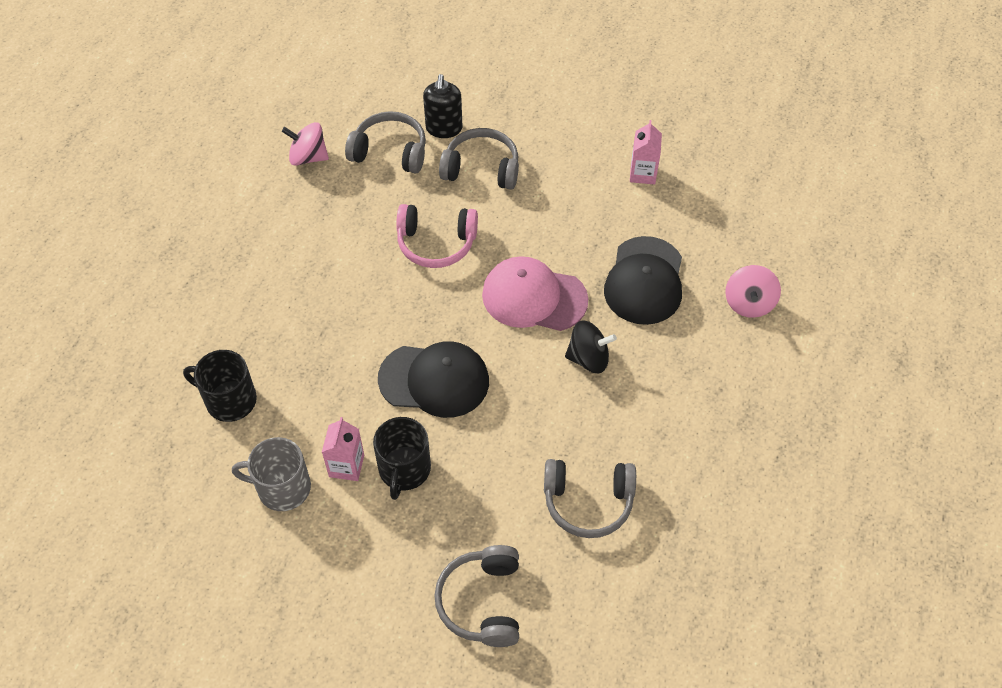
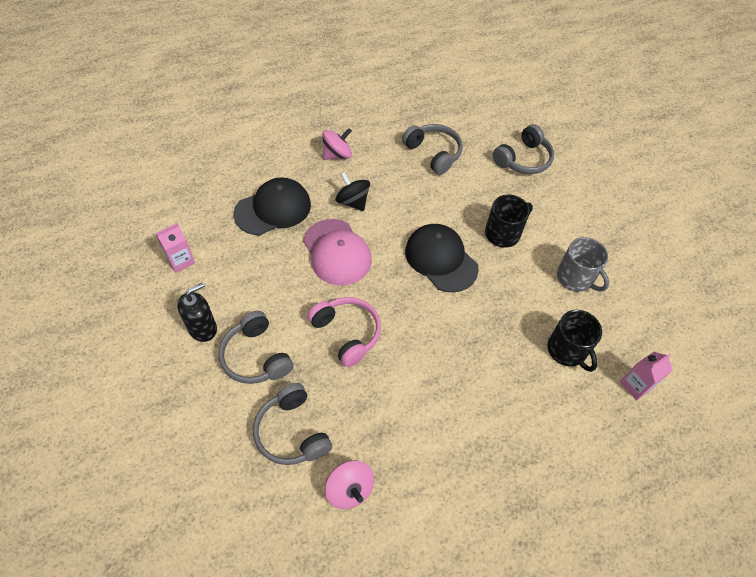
camera: 135 degrees left, 0 degrees up
(346, 466) = (531, 259): pink carton -> pink carton (636, 385)
(444, 128) = (236, 413): black soap dispenser -> black soap dispenser (203, 328)
(749, 303) = (245, 157): pink spinning top -> pink spinning top (337, 155)

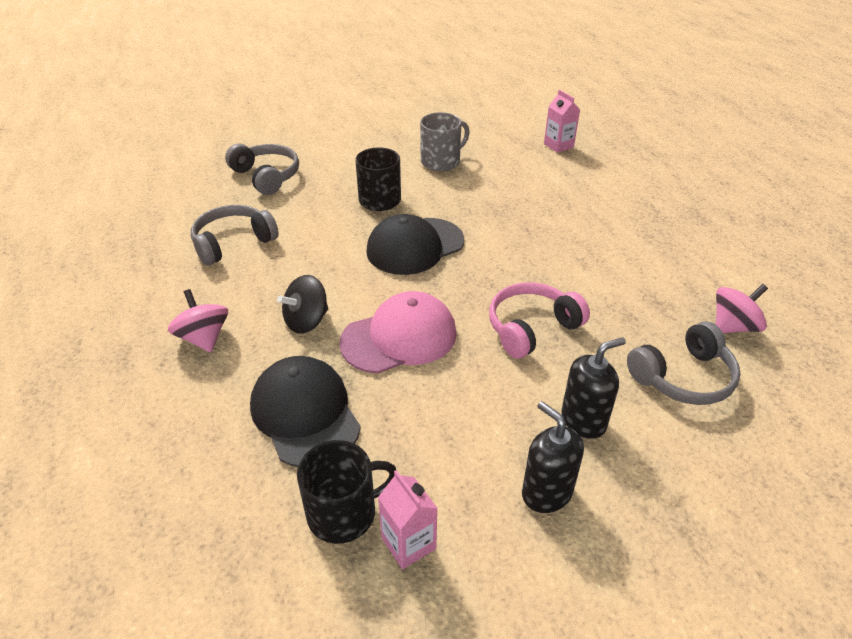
camera: 85 degrees left, 15 degrees down
(256, 356) = (583, 420): grey headphones -> black soap dispenser
(567, 350) = (528, 175): black mug -> black mug (343, 513)

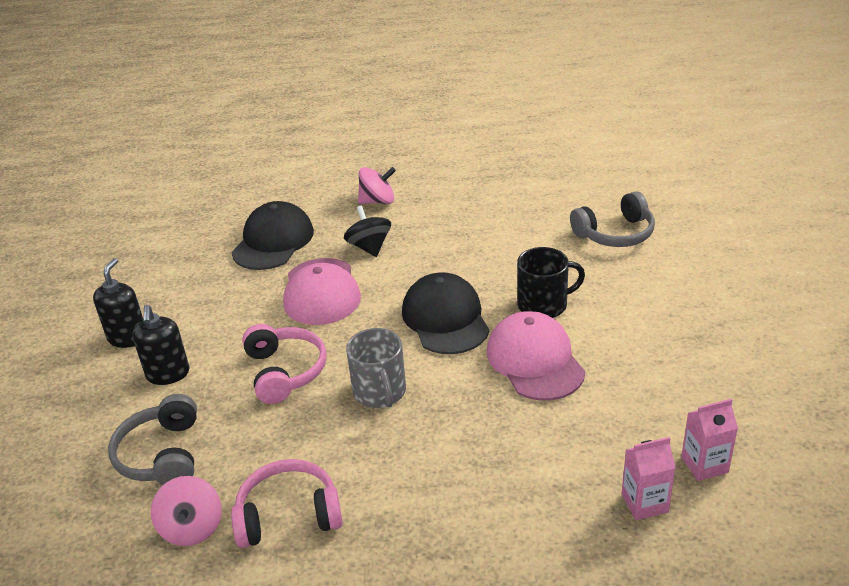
camera: 110 degrees right, 5 degrees down
(233, 243) = (498, 213): grey headphones -> none
(305, 413) = (273, 241): black cap -> black cap turned 60 degrees counterclockwise
(343, 513) = (184, 251): black mug -> none
(408, 543) = (144, 273): pink carton -> pink carton (704, 464)
(441, 161) = (620, 367): grey mug -> grey mug (380, 392)
(450, 195) = (535, 360): none -> pink cap
(546, 492) = (128, 337): black soap dispenser -> black soap dispenser turned 60 degrees counterclockwise
(679, 278) = (288, 515): none -> pink headphones

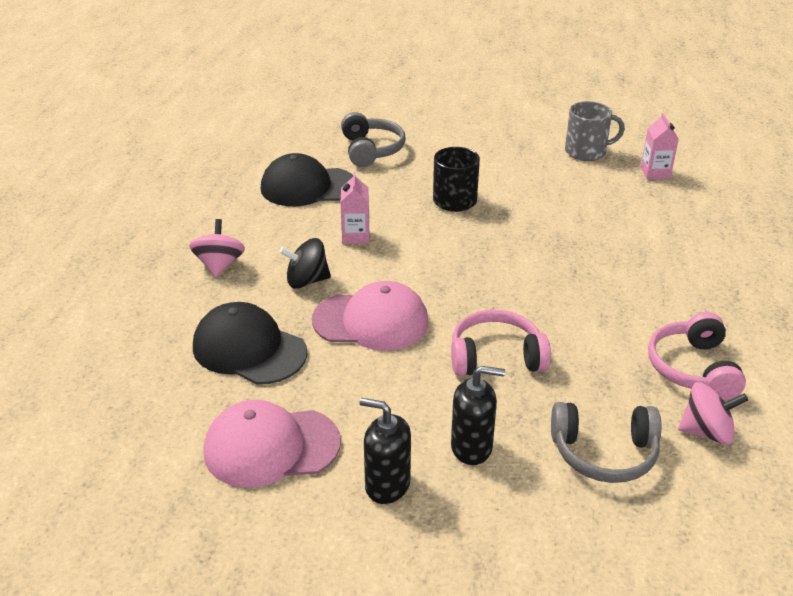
camera: 80 degrees left, 0 degrees up
(380, 392) = (544, 300): grey mug -> grey mug (586, 152)
(445, 318) = (451, 251): black cap -> black cap (307, 187)
(535, 360) = (526, 216): pink cap -> pink cap (271, 447)
(644, 503) = (688, 201): pink carton -> pink carton (355, 236)

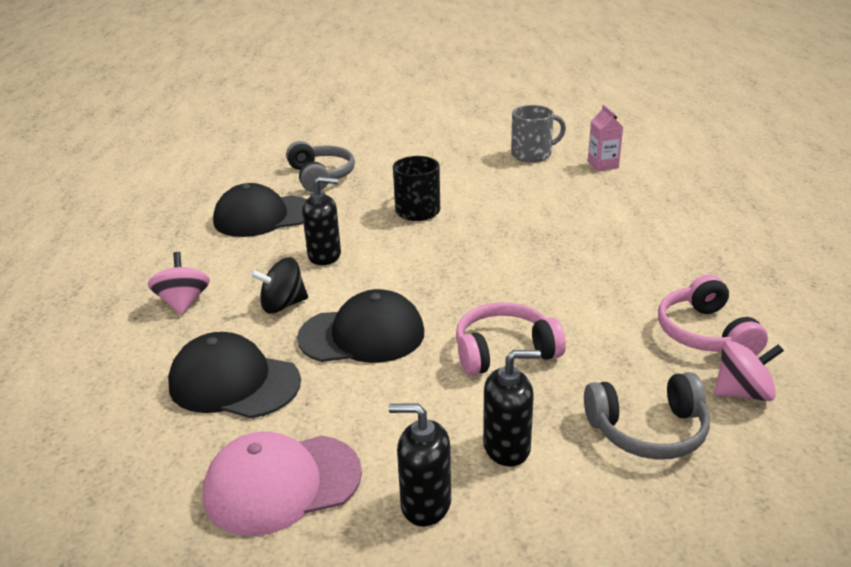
camera: 10 degrees left, 5 degrees down
(355, 236) = (325, 256): pink carton -> black soap dispenser
(371, 321) = (362, 335): pink cap -> black cap

